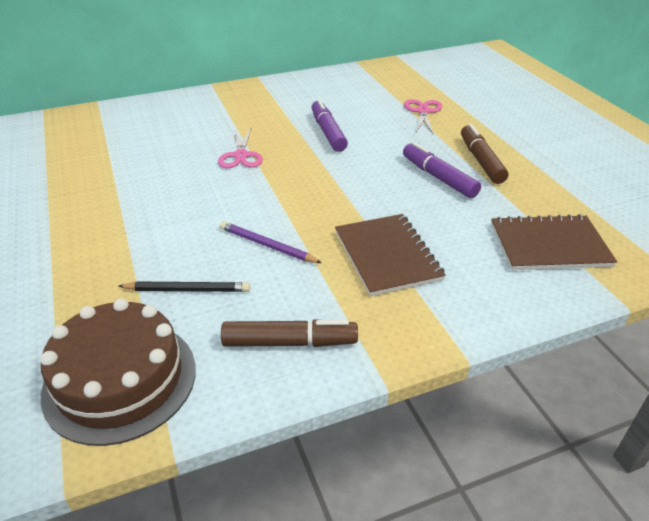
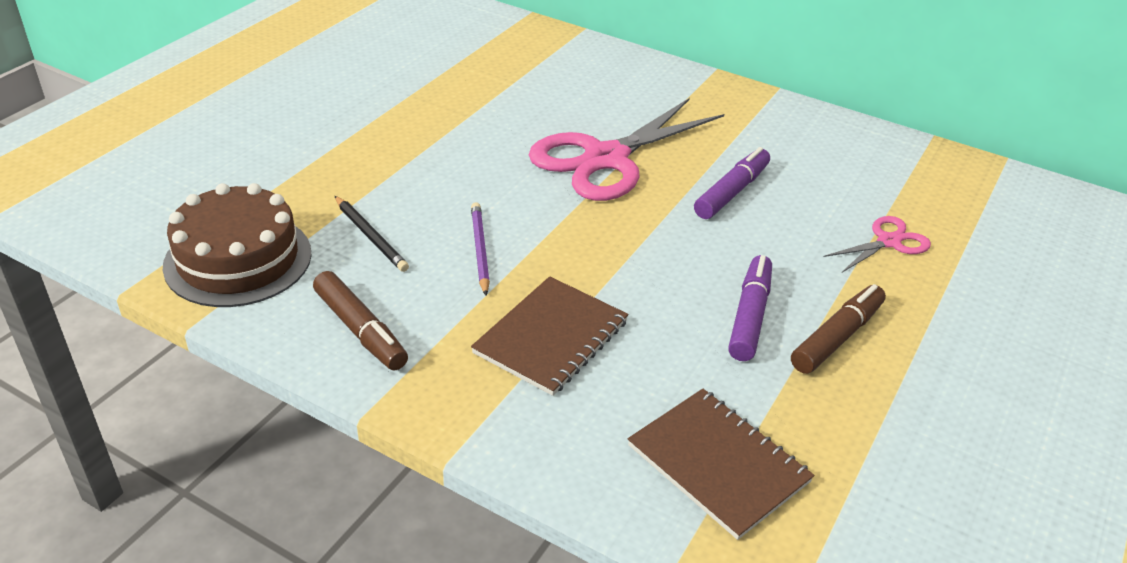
camera: 50 degrees right, 0 degrees up
(241, 156) = (606, 159): pink scissors -> pink scissors, size x2.09

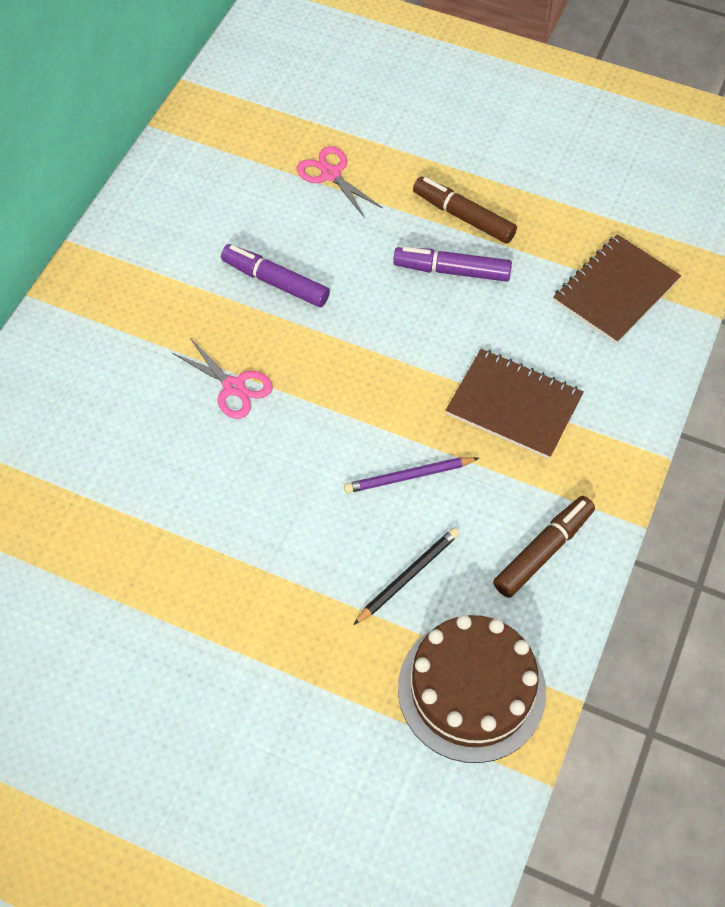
camera: 95 degrees left, 20 degrees up
(606, 159) = (234, 387): pink scissors -> pink scissors, size x0.48

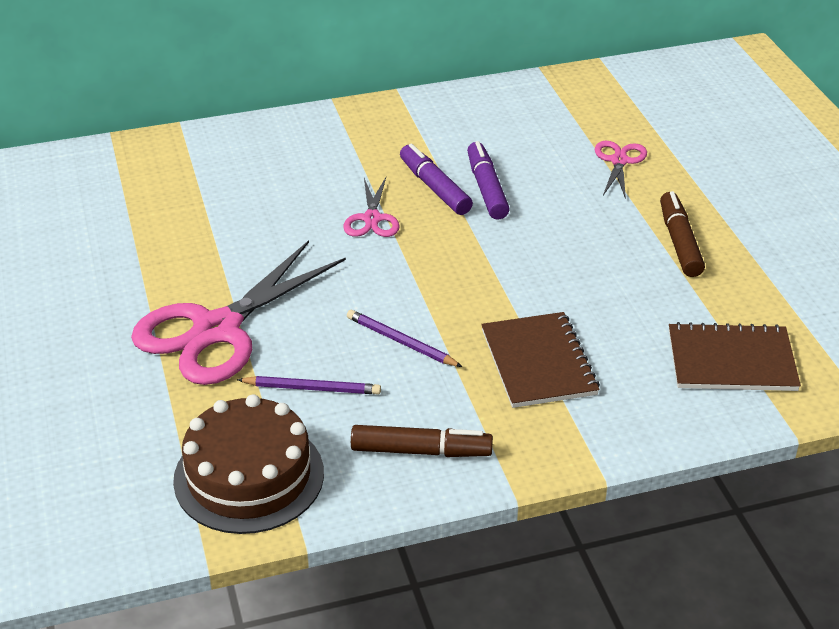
camera: 50 degrees right, 20 degrees down
(271, 597) = (217, 330): none -> pink scissors
(408, 576) = (312, 388): black pencil -> purple pencil
(451, 270) = (619, 263): purple marker -> purple marker (435, 187)

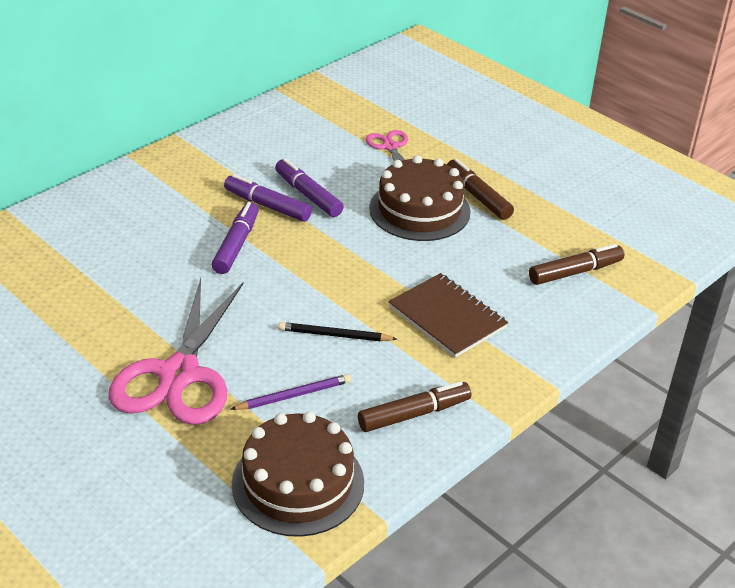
camera: 30 degrees left, 0 degrees up
(372, 219) = (236, 245): pink scissors -> purple marker
(401, 342) = (335, 335): purple pencil -> black pencil
(599, 238) = (419, 210): none -> brown cake
(731, 361) = (575, 272): brown notebook -> brown marker

